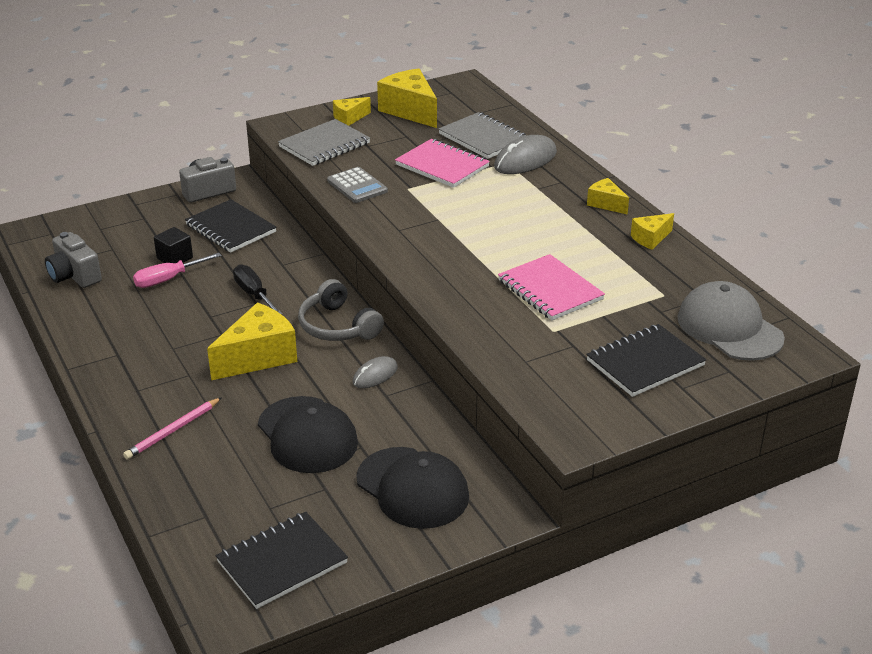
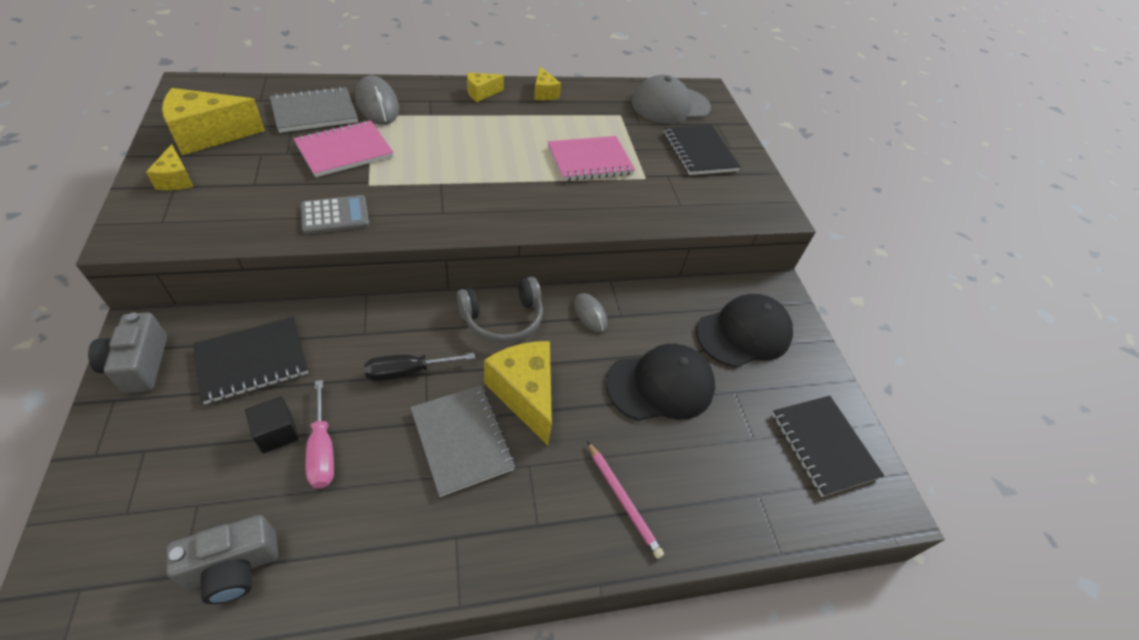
camera: 80 degrees left, 15 degrees up
(324, 145) = (220, 214): grey notebook -> grey notebook (462, 440)

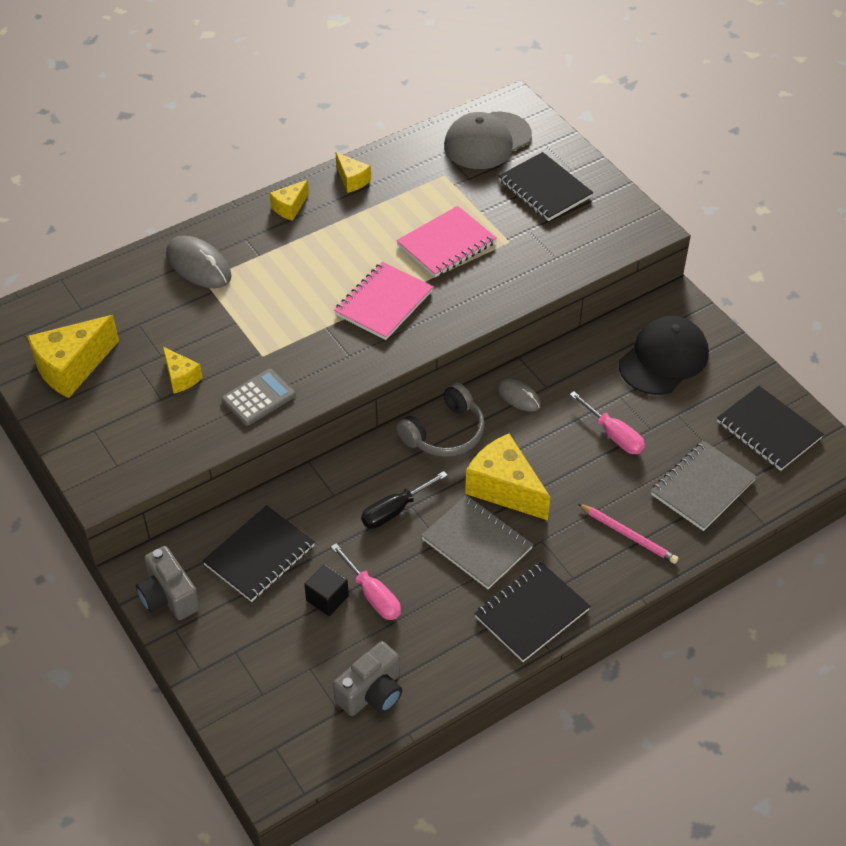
camera: 15 degrees left, 0 degrees up
(176, 179) = (88, 423): yellow cheese -> yellow cheese (181, 377)
(314, 112) = (146, 300): grey notebook -> grey notebook (702, 487)
(344, 151) = (211, 330): pink notebook -> pink notebook (383, 303)
(468, 548) = (531, 613): none -> black notebook
(660, 385) = (613, 435): black cap -> pink screwdriver

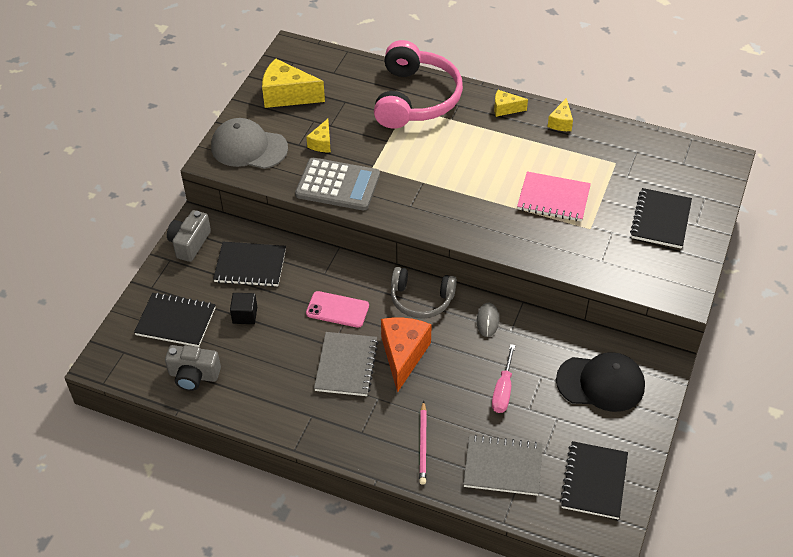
camera: 55 degrees right, 0 degrees up
(198, 265) = (415, 98): grey mouse -> pink headphones
(258, 398) = (338, 185): grey calculator -> grey calculator, size x1.63
(372, 595) = (264, 335): pink screwdriver -> none
(383, 303) = (470, 197): pink notebook -> none
(395, 510) = (337, 309): black screwdriver -> pink phone
(487, 141) = (672, 166): grey cap -> grey cap (248, 147)
(504, 488) = (403, 355): yellow cheese -> orange cheese
(531, 613) = (315, 424): black notebook -> black notebook (176, 321)

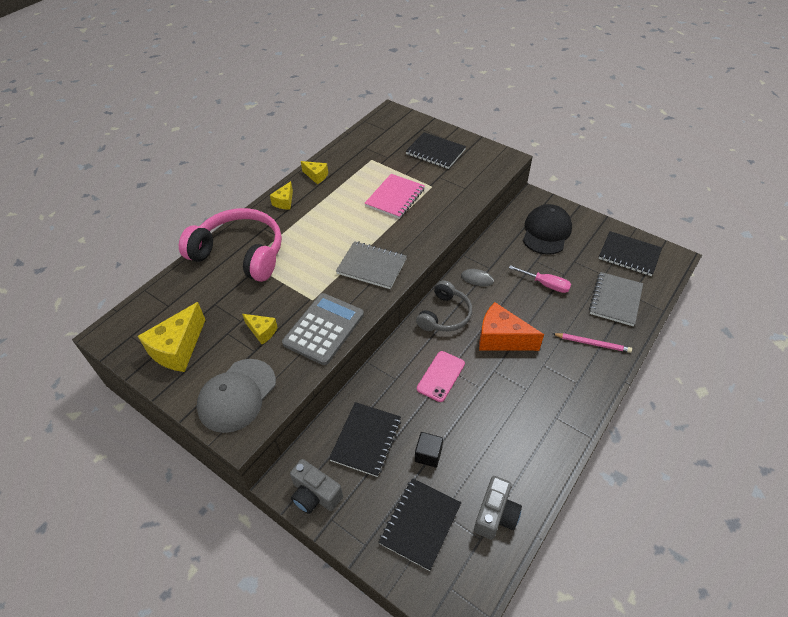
camera: 75 degrees left, 0 degrees up
(346, 365) = (505, 381): grey notebook -> grey notebook (372, 266)

